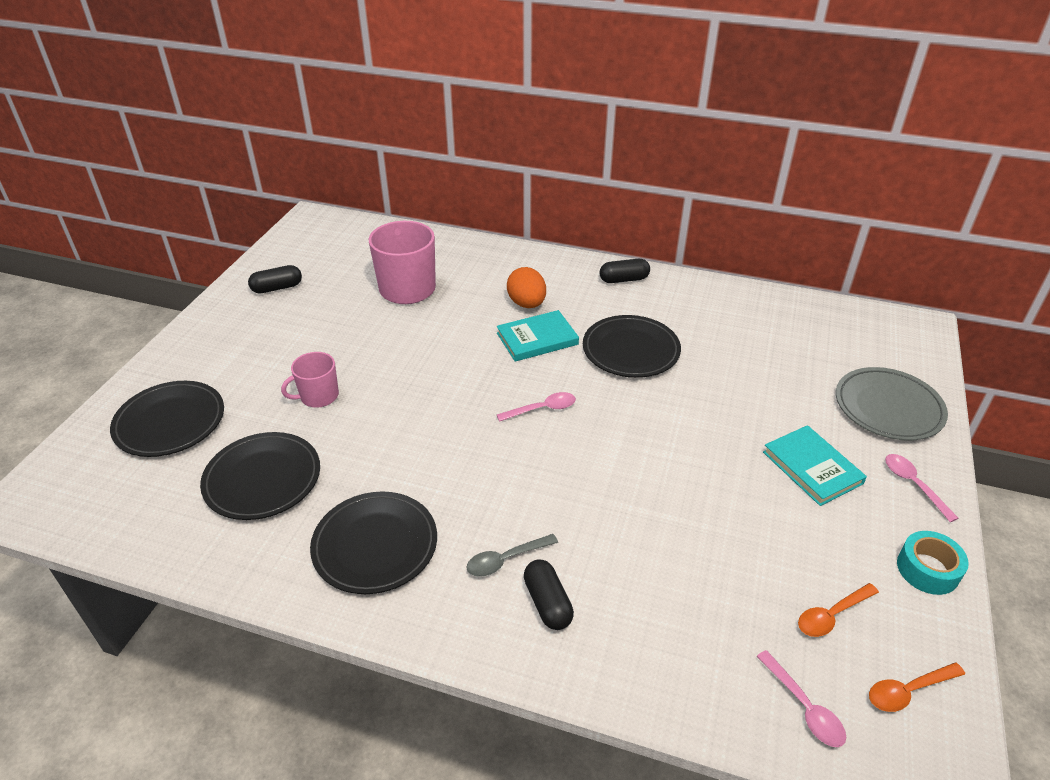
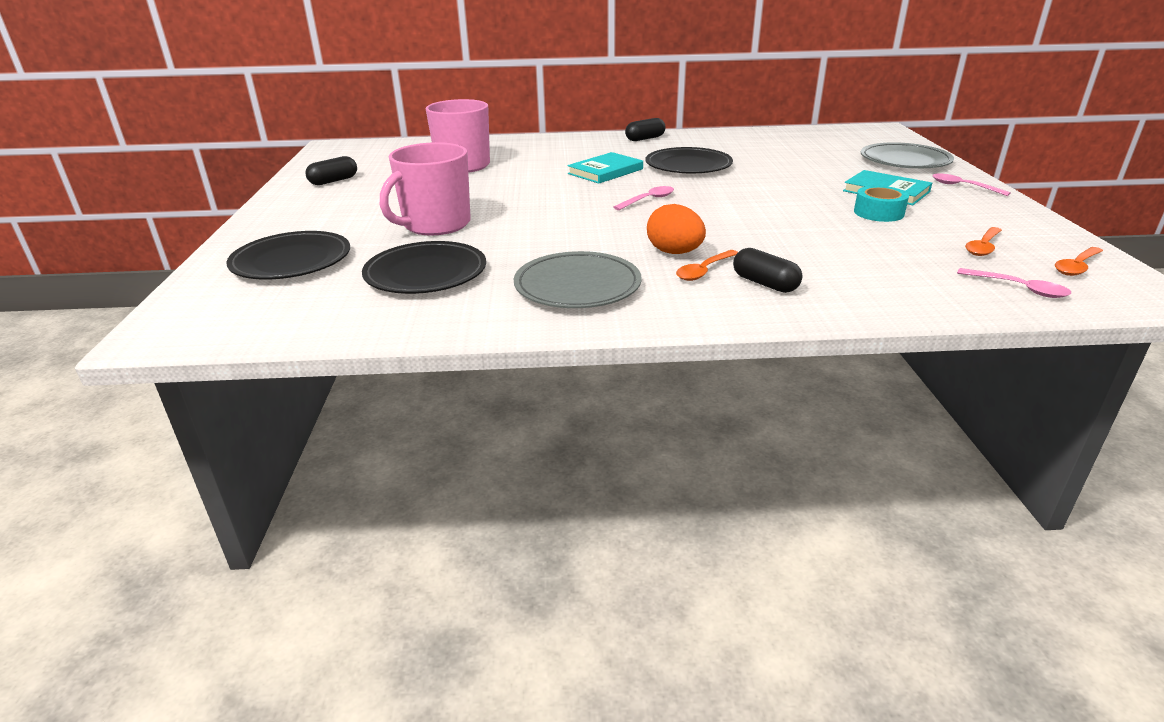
camera: 20 degrees left, 10 degrees down
(318, 396) = (435, 225): pink mug -> pink mug, size x1.74
(375, 545) = (577, 286): black plate -> grey plate
(506, 559) = (704, 271): grey spoon -> orange spoon
(527, 304) = (578, 158): orange egg -> orange egg (674, 252)
(927, 569) = (1019, 217): turquoise tape -> turquoise tape (878, 213)

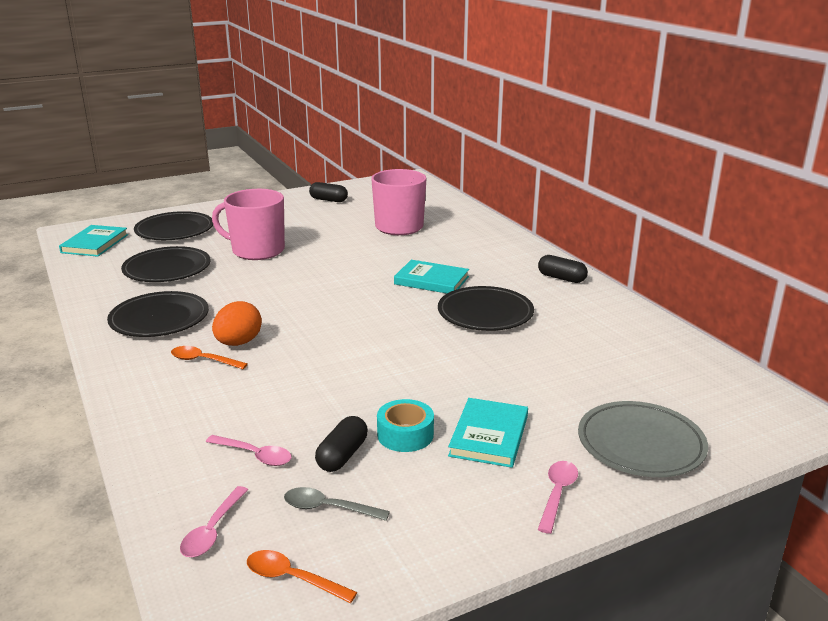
camera: 65 degrees right, 5 degrees down
(252, 316) = (95, 244): none -> turquoise book
(577, 286) = (159, 319): grey plate -> black plate
(648, 200) = (363, 312): pink spoon -> pink spoon (254, 455)
(765, 284) = (184, 389): black capsule -> black capsule (342, 455)
(983, 247) = (328, 508): orange spoon -> grey spoon

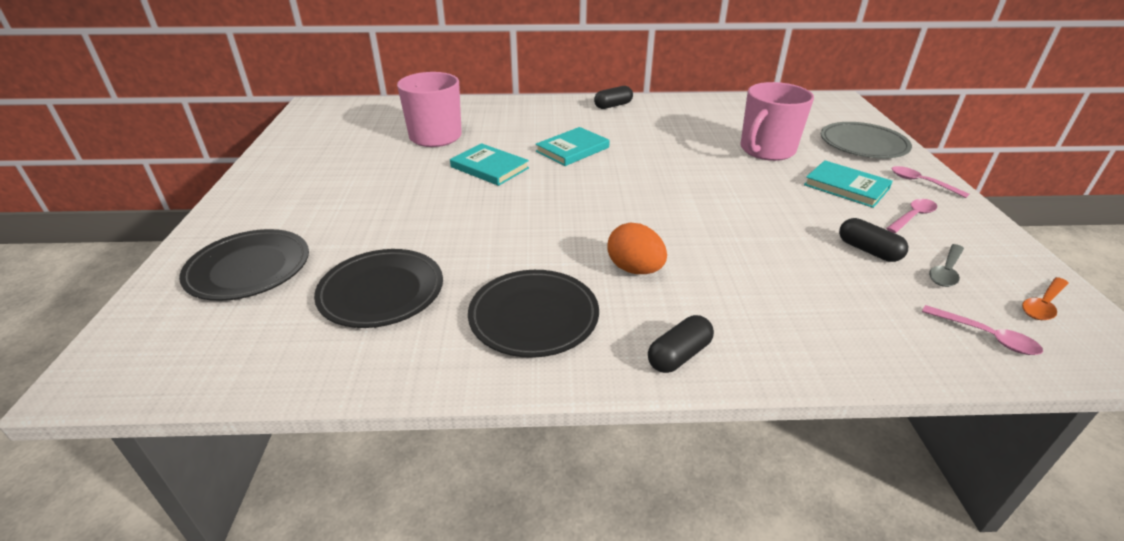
camera: 65 degrees left, 10 degrees up
(95, 244) = (195, 351): turquoise book -> turquoise book (489, 167)
(203, 360) = (664, 298): orange spoon -> none
(254, 455) = (864, 294): pink spoon -> pink spoon (912, 217)
(257, 250) = (399, 220): pink mug -> pink mug (766, 150)
(328, 200) = (307, 154): black capsule -> black capsule (679, 355)
(405, 434) = (839, 217): turquoise tape -> none
(485, 313) = (653, 144): black plate -> none

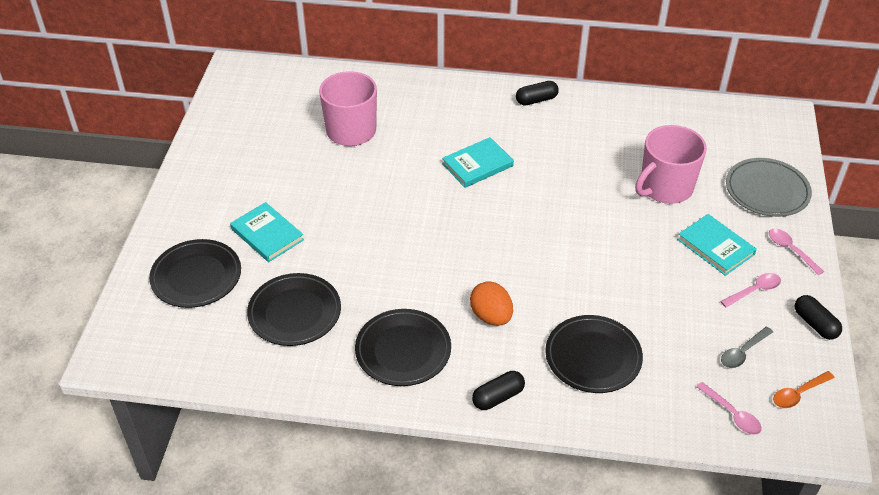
camera: 10 degrees right, 10 degrees up
(489, 167) = (395, 181): turquoise book -> turquoise book (267, 234)
(777, 296) = (593, 357): none -> black plate
(868, 250) = (691, 323): black capsule -> black capsule (815, 324)

